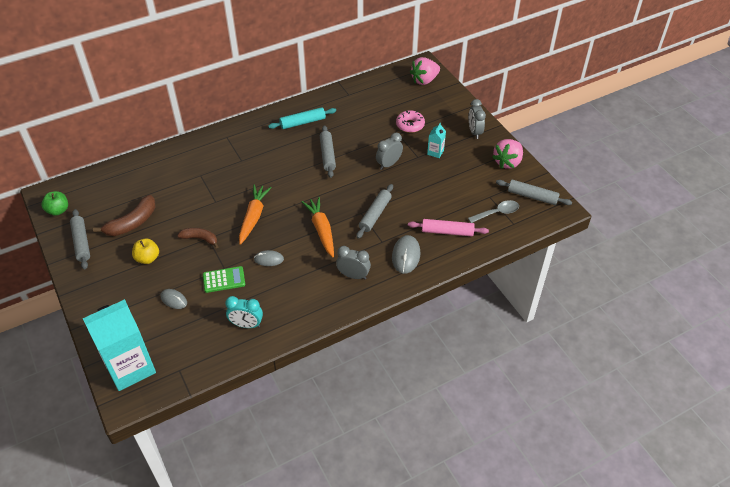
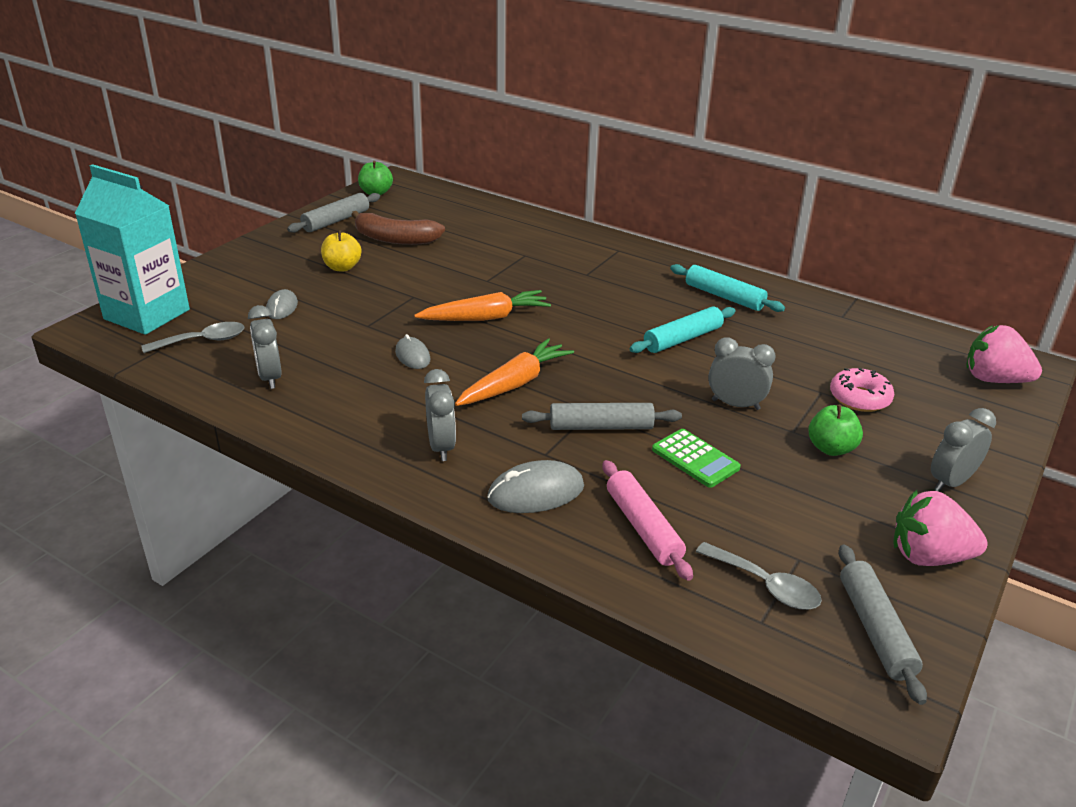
camera: 60 degrees right, 15 degrees down
(184, 346) = (202, 341): none -> grey spoon
(200, 239) = (407, 291): brown banana -> none
(224, 280) = (344, 332): green calculator -> green calculator (695, 459)
(246, 325) = (270, 377): turquoise clock -> grey clock
(327, 155) = (683, 339): grey rolling pin -> turquoise rolling pin
(435, 152) = (831, 448): turquoise carton -> green apple

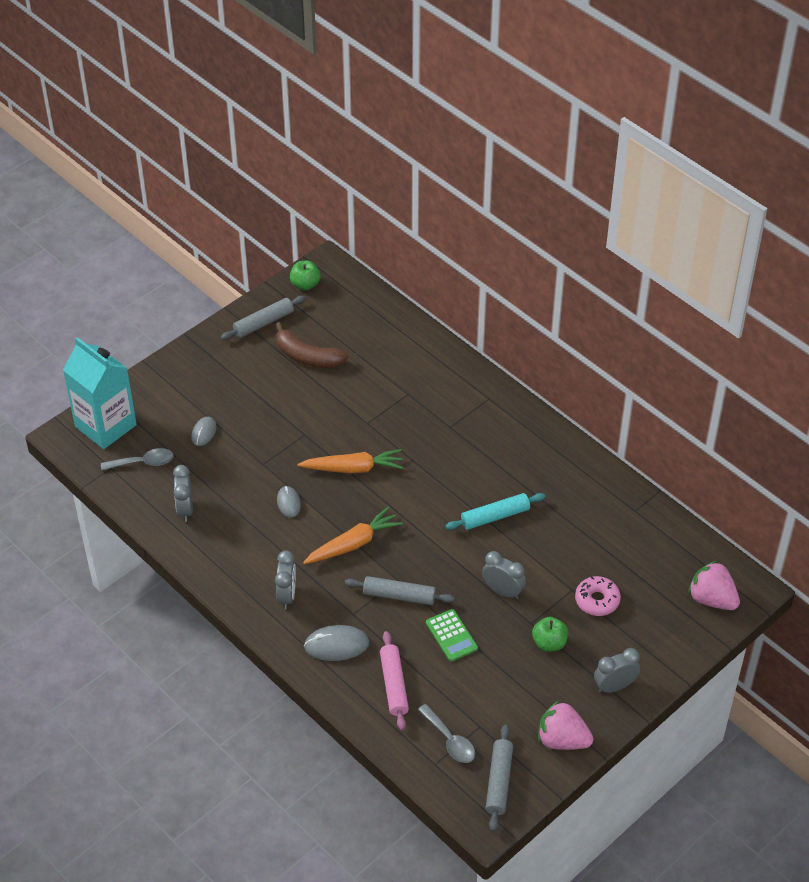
camera: 15 degrees right, 15 degrees up
(342, 267) = (257, 389): yellow apple -> none
(724, 296) = (551, 472): turquoise rolling pin -> none

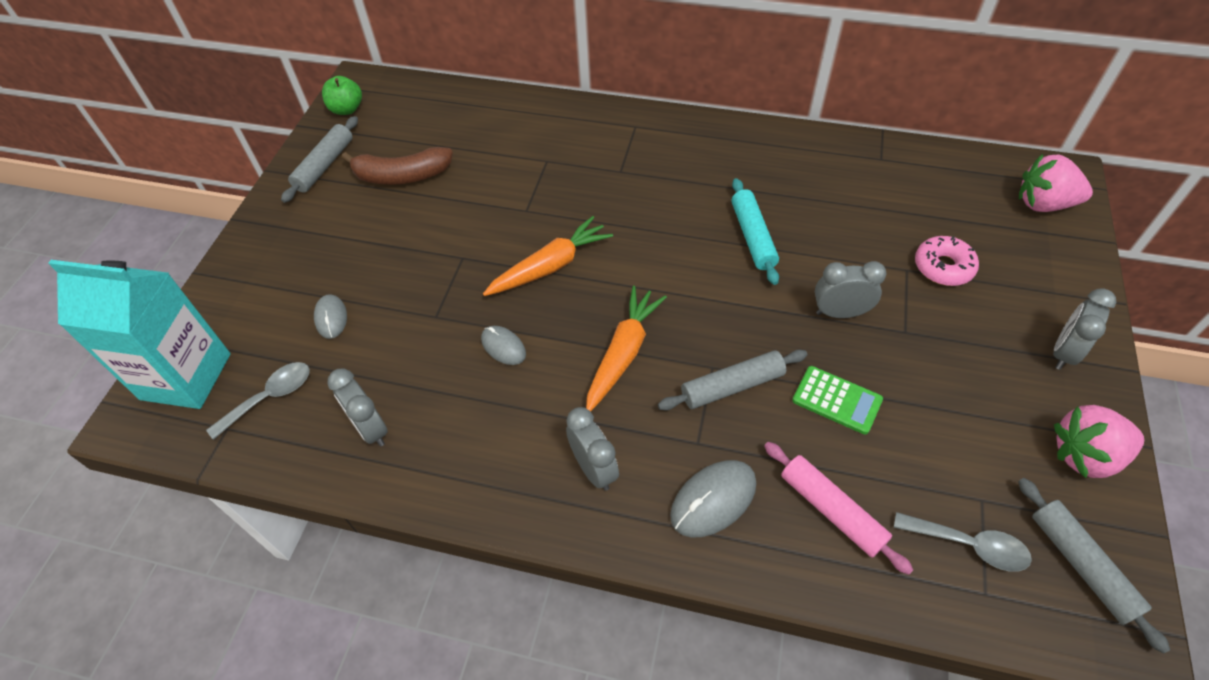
camera: 30 degrees left, 5 degrees up
(495, 516) = (753, 236): turquoise rolling pin -> turquoise rolling pin turned 45 degrees counterclockwise
(549, 643) = (947, 343): green apple -> none

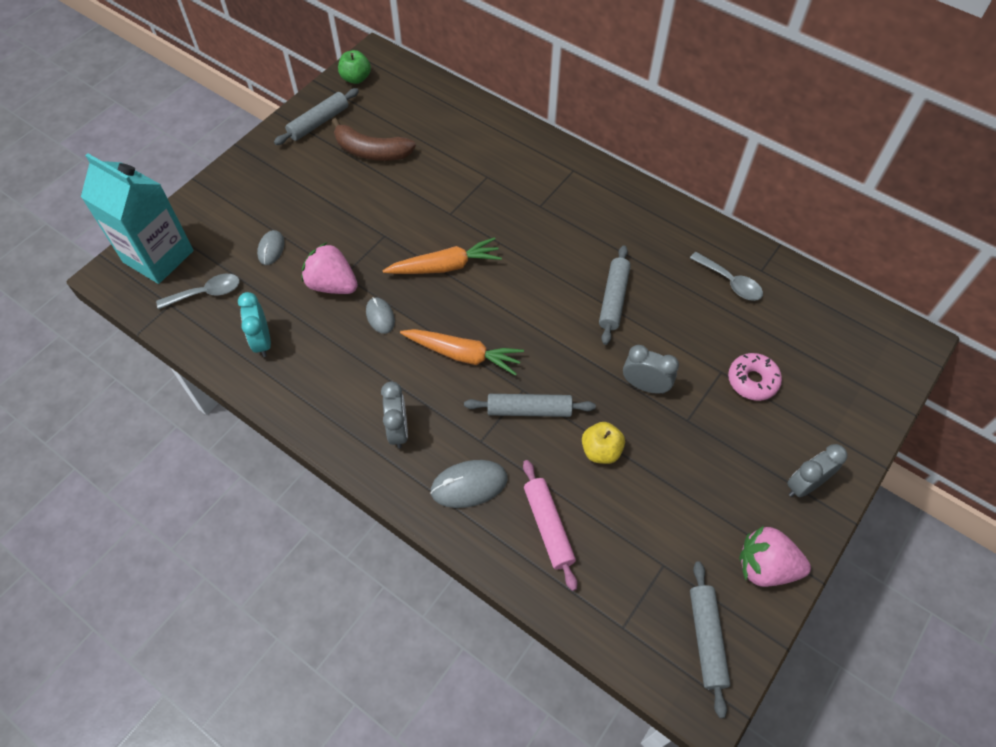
camera: 20 degrees right, 5 degrees up
(370, 428) = (262, 341): grey clock -> turquoise clock
(623, 354) = (463, 354): orange carrot -> orange carrot turned 60 degrees clockwise
(753, 236) = (613, 299): turquoise rolling pin -> grey rolling pin
(837, 400) = (601, 451): green calculator -> yellow apple
(969, 545) = (632, 591): grey spoon -> grey spoon (730, 282)
(1043, 204) = (876, 359): pink strawberry -> pink strawberry (332, 284)

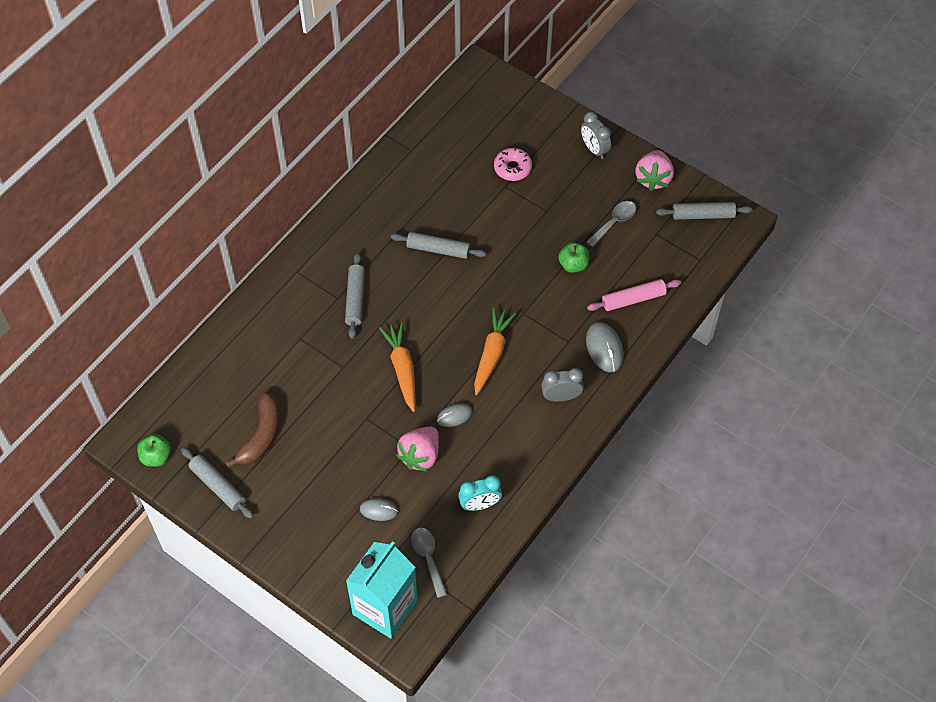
camera: 90 degrees left, 0 degrees up
(529, 410) = (541, 309): grey rolling pin -> grey rolling pin (355, 299)
(601, 451) = (573, 265): yellow apple -> green apple
(645, 386) = (518, 234): grey clock -> none
(730, 282) = (423, 171): grey spoon -> grey spoon (614, 222)

